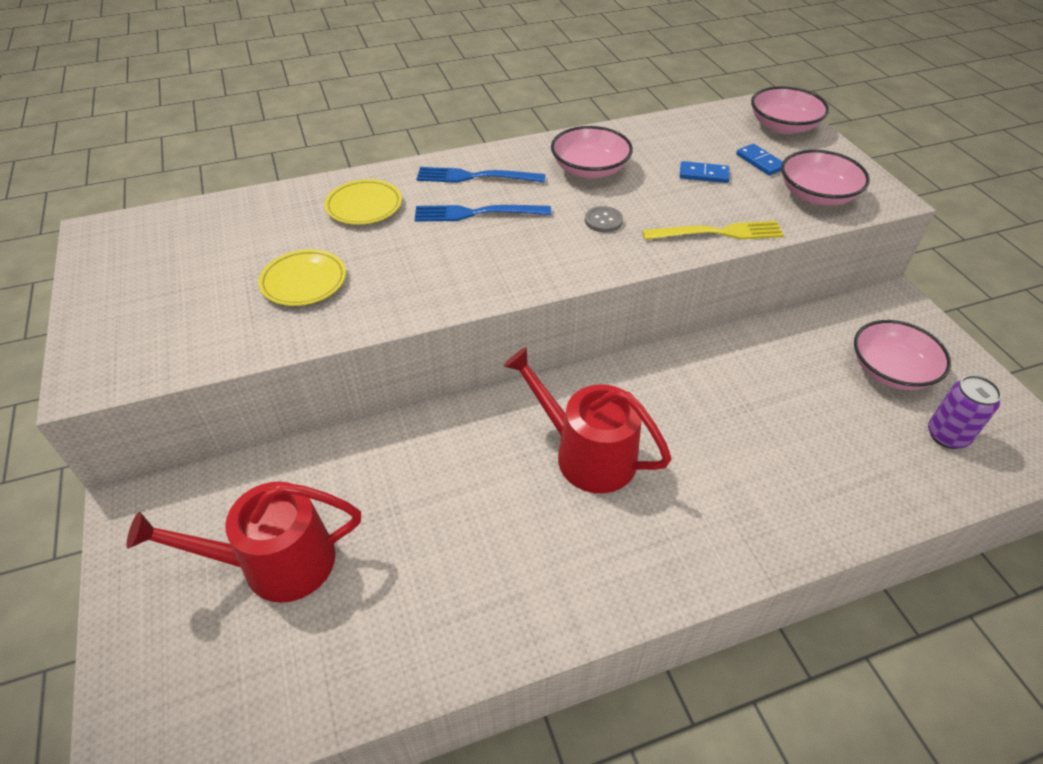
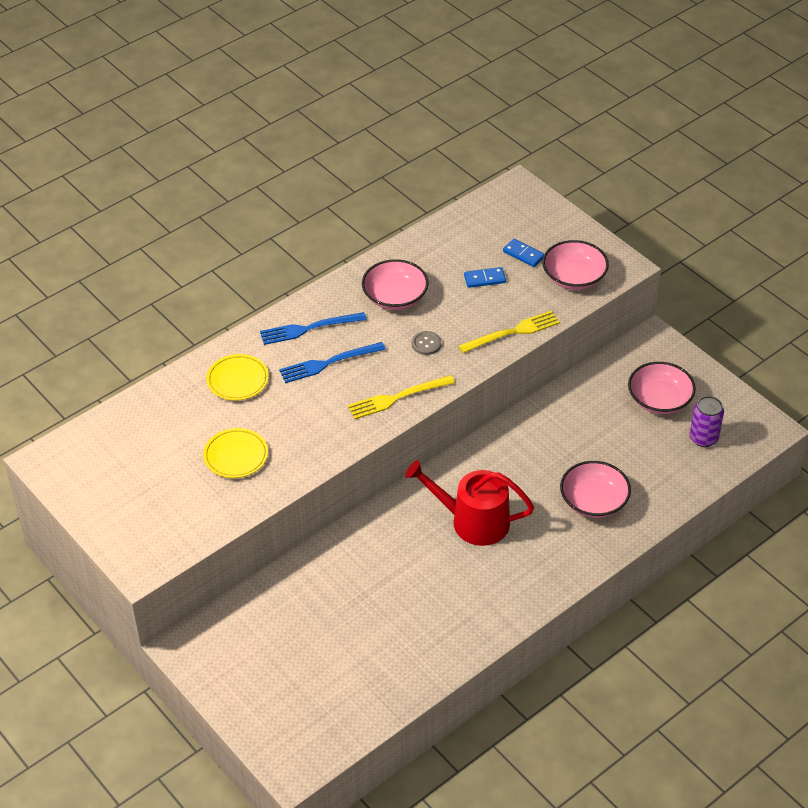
camera: 20 degrees left, 0 degrees up
(276, 563) = (307, 649): red watering can -> none
(538, 268) = (397, 398): none -> yellow fork
(783, 126) = (531, 210): pink bowl -> pink bowl (593, 501)

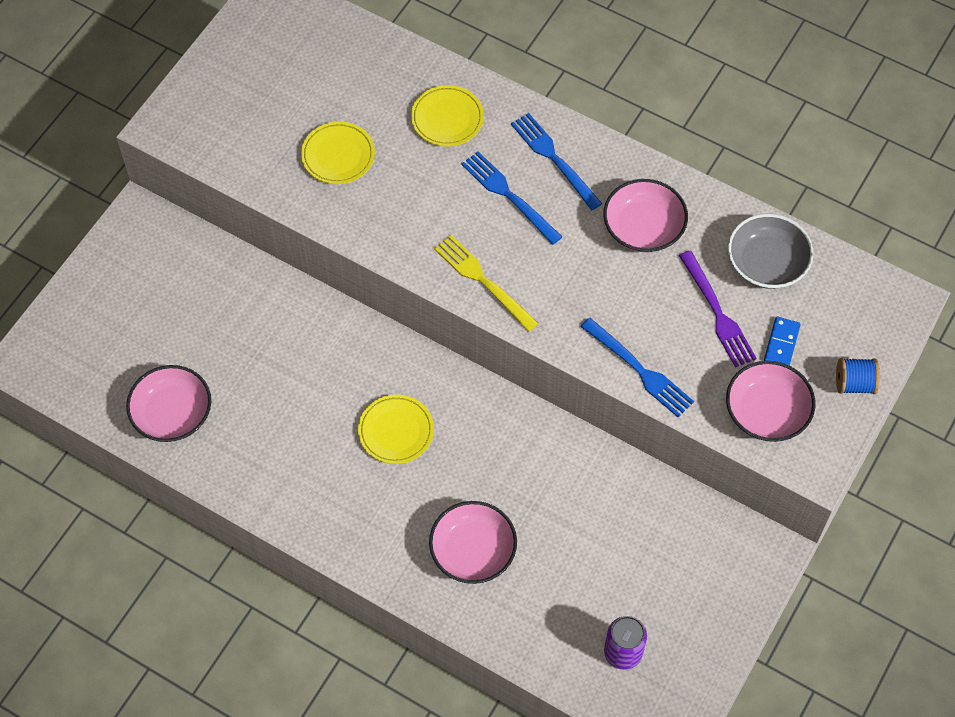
camera: 70 degrees right, 15 degrees up
(426, 344) = (580, 284): grey button -> none
(456, 242) = (766, 263): none -> grey bowl
(473, 521) = (396, 431): red watering can -> yellow plate
(484, 279) = (717, 313): blue domino -> purple fork
(513, 332) = (639, 370): yellow fork -> blue fork
(570, 229) = (854, 383): none -> blue spool
(659, 399) = (667, 585): pink bowl -> pink bowl (172, 414)

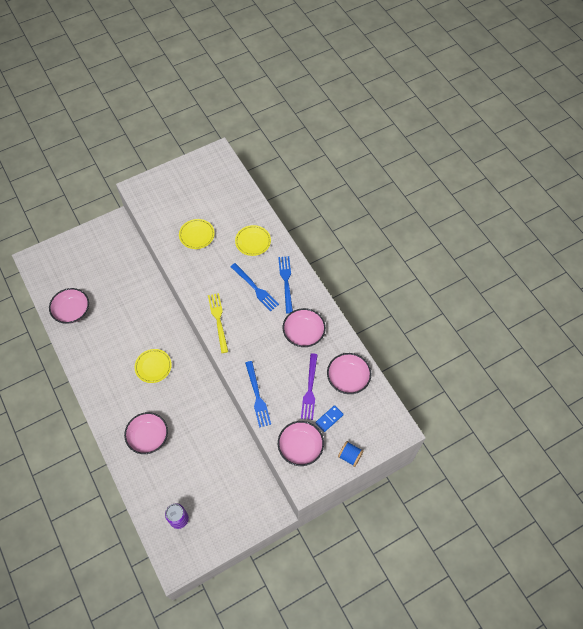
camera: 30 degrees right, 0 degrees up
(508, 195) = (255, 288): blue fork -> blue fork turned 150 degrees clockwise
(766, 263) = (348, 378): grey bowl -> pink bowl

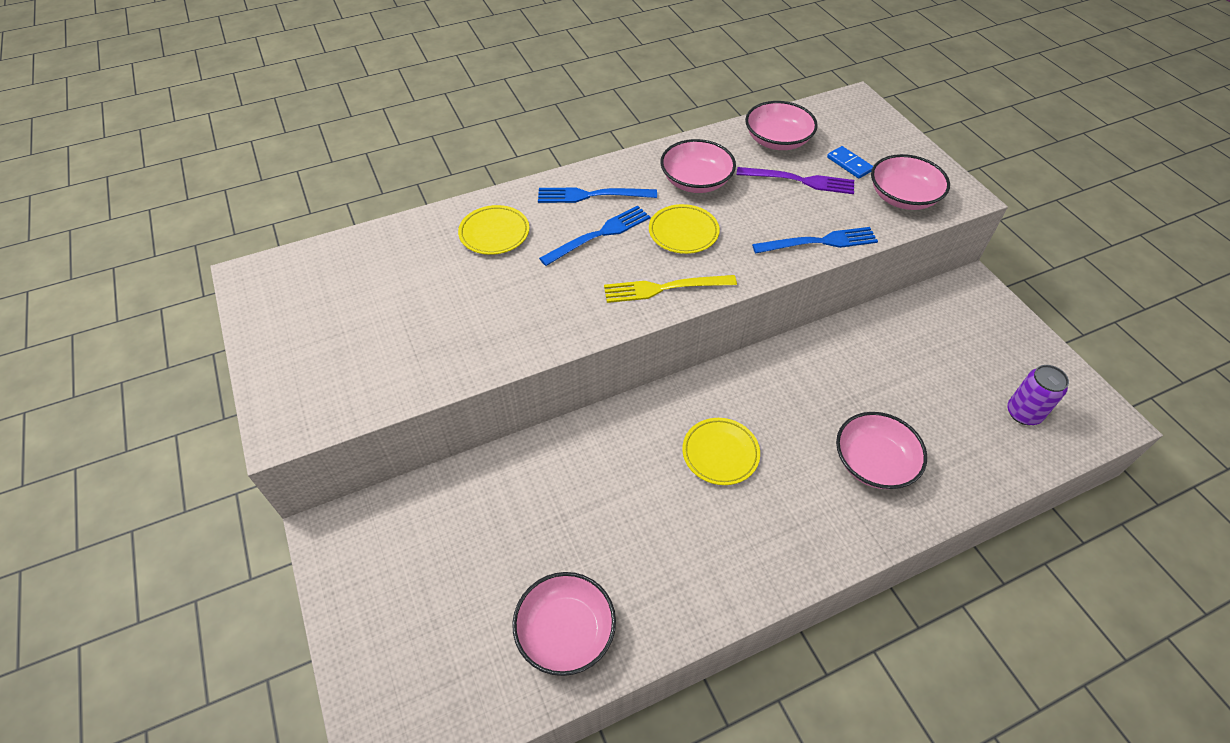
camera: 85 degrees left, 10 degrees down
(197, 235) = (455, 316): yellow plate -> yellow plate (683, 232)
(350, 456) = (906, 148): blue spool -> none

